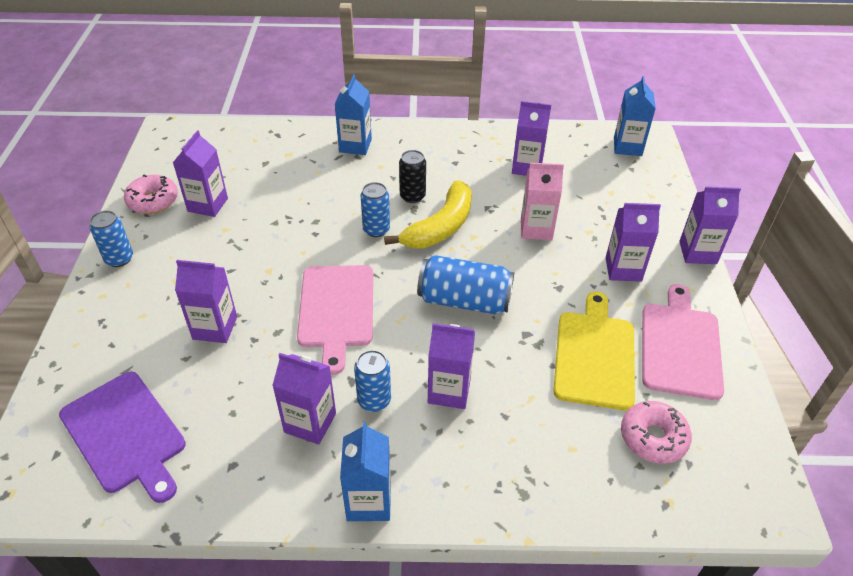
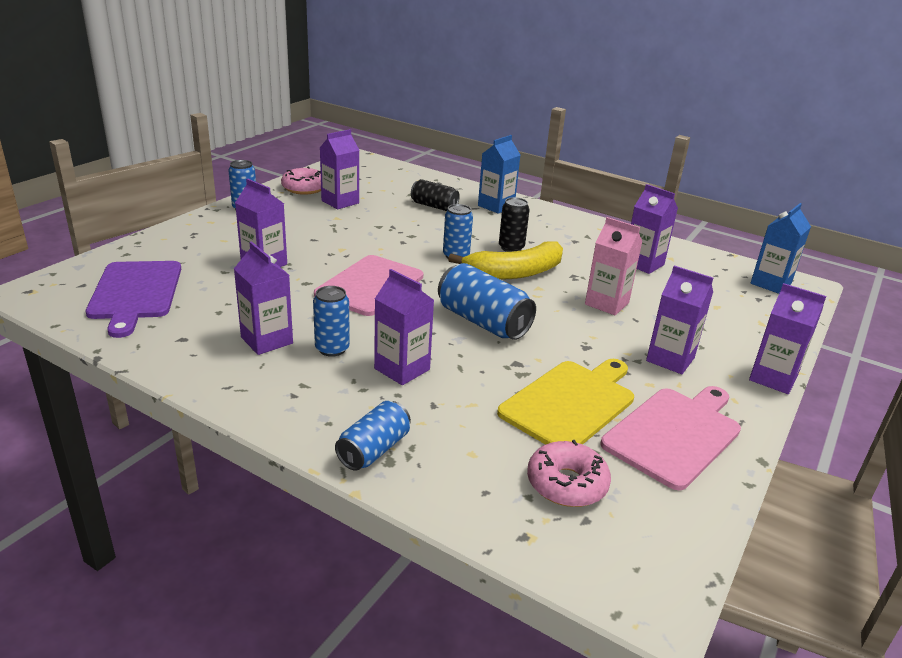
camera: 30 degrees right, 15 degrees down
(301, 171) = (434, 206): none -> black can
(369, 501) = (254, 403): blue carton -> none
(503, 490) = (374, 450): none -> blue can

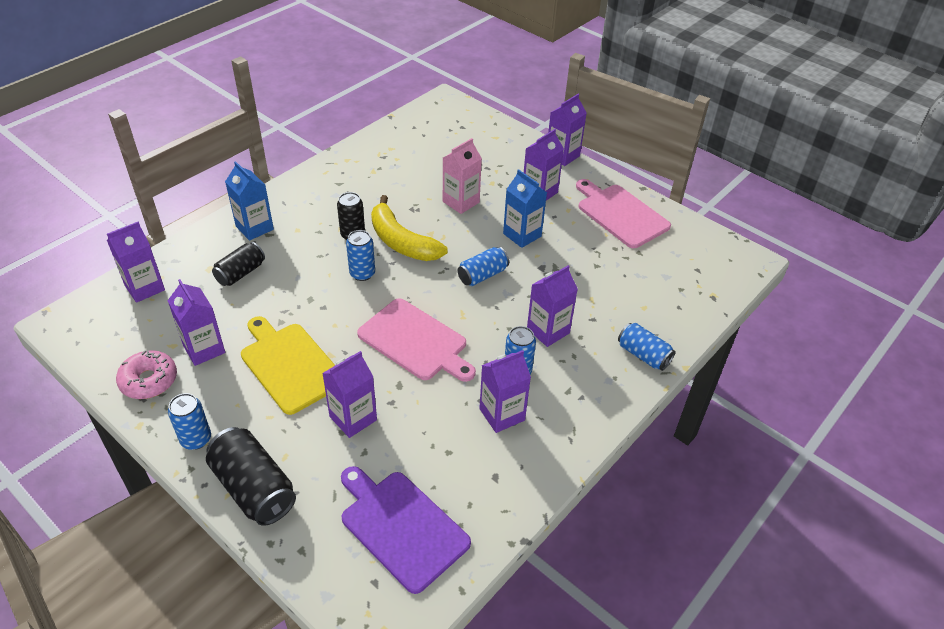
camera: 80 degrees left, 15 degrees up
(135, 293) = (401, 527): purple cutting board -> purple cutting board turned 135 degrees counterclockwise
(193, 232) = (254, 488): none -> black can
(483, 322) = (482, 275): blue can -> blue can, size x0.63
(515, 272) = (401, 242): yellow banana -> yellow banana turned 150 degrees clockwise
(566, 484) = (669, 270): pink donut -> none
(570, 403) = (589, 251): yellow cutting board -> yellow cutting board (290, 365)
(643, 264) = (399, 166): purple carton -> purple carton (145, 288)
(770, 284) = (441, 114): blue carton -> blue carton (522, 235)

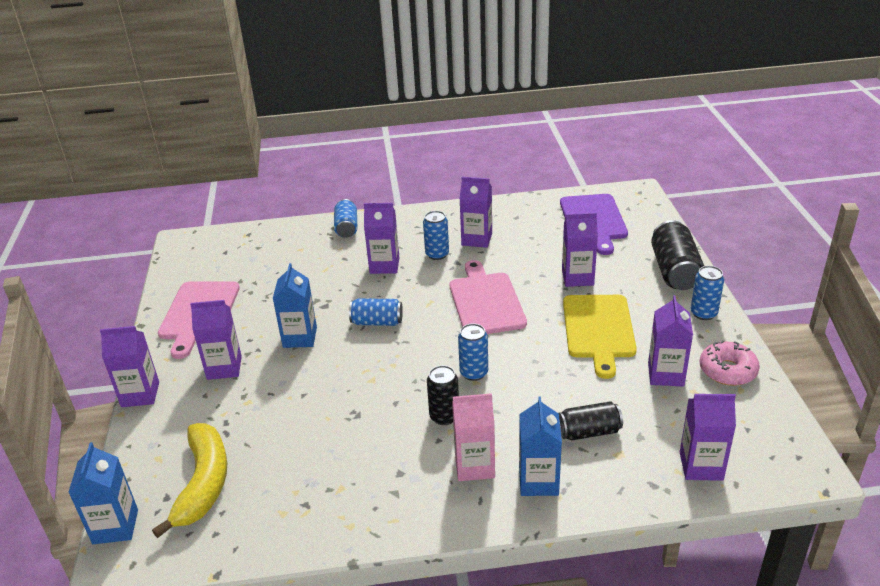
camera: 135 degrees left, 10 degrees down
(401, 242) = (407, 385): yellow banana -> yellow banana (203, 483)
(461, 202) = (304, 397): pink carton -> pink carton (474, 466)
(467, 108) = (115, 526): none -> blue carton

